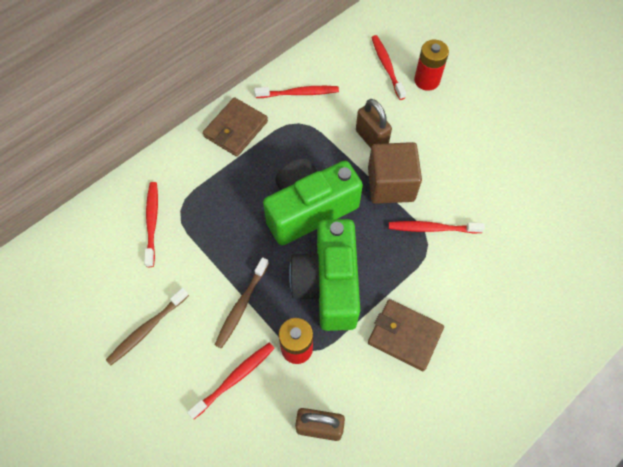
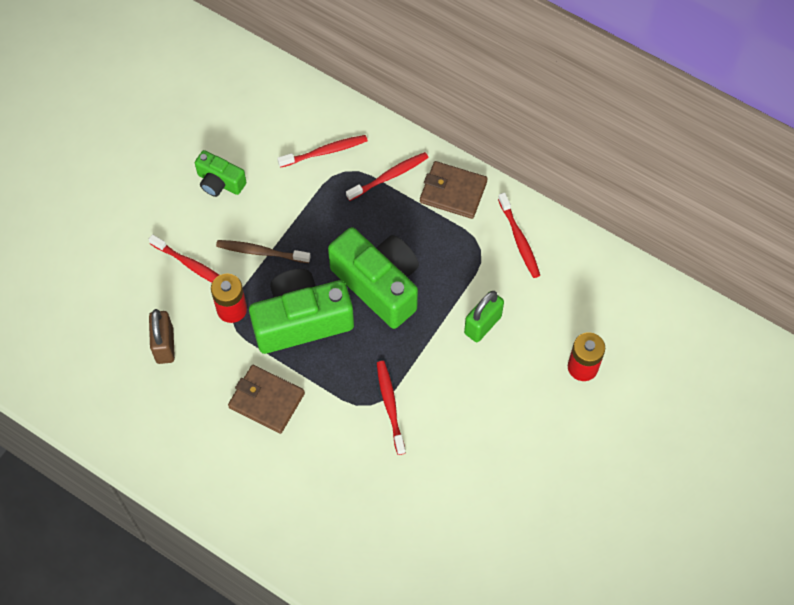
camera: 75 degrees right, 0 degrees up
(147, 329) = (220, 182): brown toothbrush -> green camera
(371, 139) = (482, 325): brown padlock -> green padlock
(387, 66) = (588, 321): red toothbrush -> red toothbrush (389, 176)
(391, 184) = (431, 355): brown cube -> none
(404, 336) = (266, 400): brown wallet -> brown wallet turned 75 degrees counterclockwise

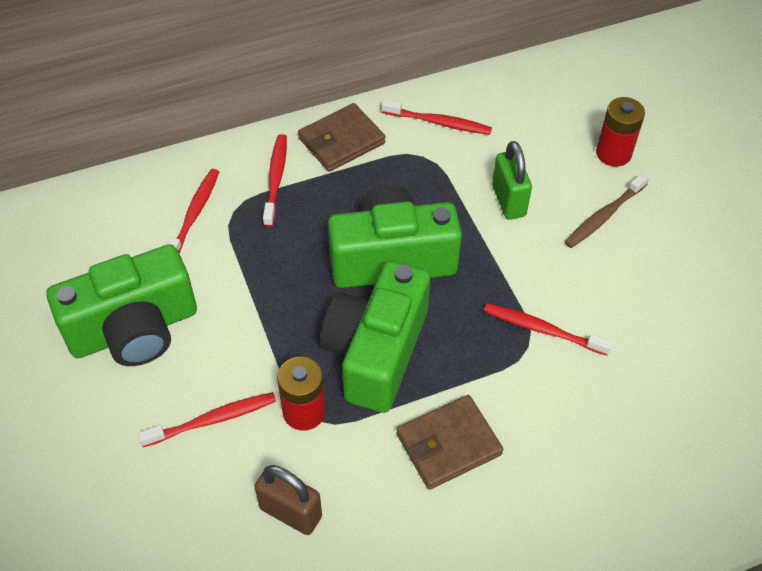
camera: 55 degrees left, 10 degrees down
(220, 182) = (134, 329): green camera -> green camera, size x1.89
(261, 252) = (258, 341): brown toothbrush -> brown toothbrush (604, 216)

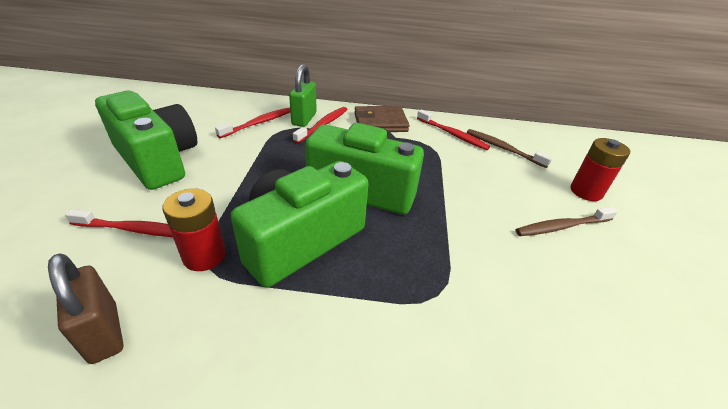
camera: 25 degrees right, 15 degrees down
(134, 329) = (158, 159): green camera -> green camera turned 135 degrees counterclockwise
(448, 444) = (298, 346): brown wallet -> none
(506, 121) = (503, 148): none -> brown toothbrush
(508, 201) = (480, 189): green padlock -> green padlock (304, 119)
(542, 329) = (460, 286): red toothbrush -> none

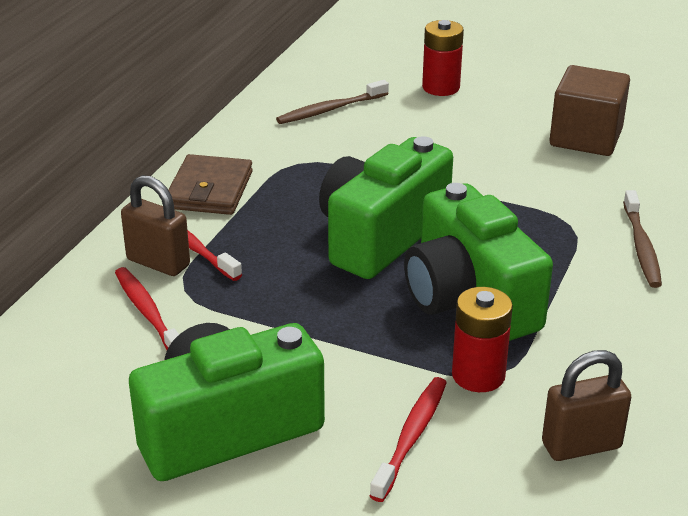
camera: 70 degrees left, 5 degrees down
(304, 119) = (158, 263): green padlock -> brown padlock
(452, 134) = (276, 137): red toothbrush -> none
(561, 226) = (494, 124): brown toothbrush -> brown toothbrush (641, 246)
(599, 293) = (585, 138): none -> brown cube

